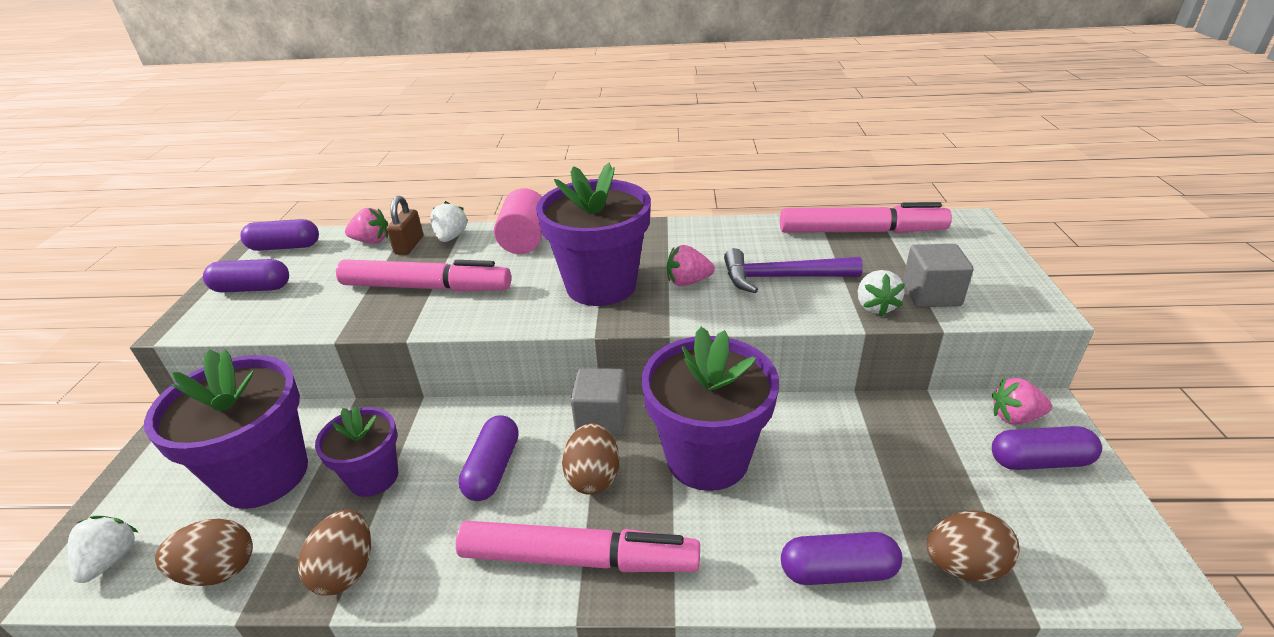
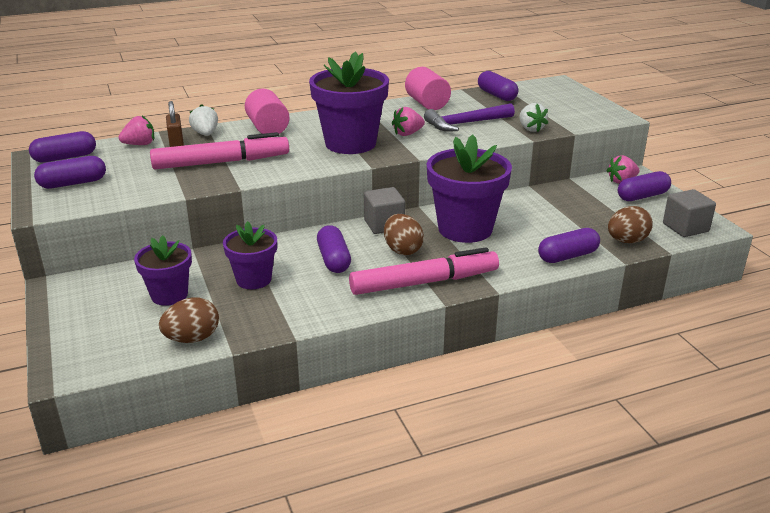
camera: 25 degrees left, 5 degrees down
(111, 560) = (101, 353): white strawberry -> none
(265, 475) = (169, 295): purple flower pot -> purple flower pot, size x0.58
(346, 570) = (282, 318): brown egg -> none
(752, 232) = (427, 104): none -> pink cylinder
(861, 231) = (497, 95): pink marker -> purple capsule
(931, 294) = (558, 119): grey cube -> grey cube (685, 227)

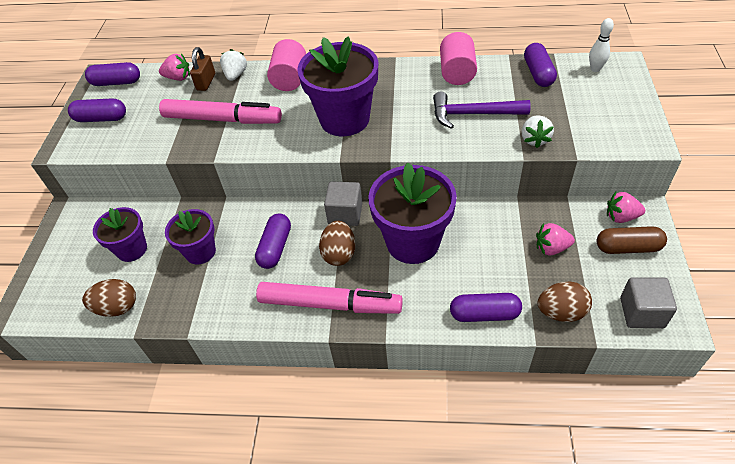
camera: 30 degrees right, 20 degrees up
(407, 134) = (406, 117): pink strawberry -> pink strawberry (551, 248)
(540, 87) = (595, 69): none -> white bowling pin
(642, 196) = (628, 248): purple capsule -> brown capsule

